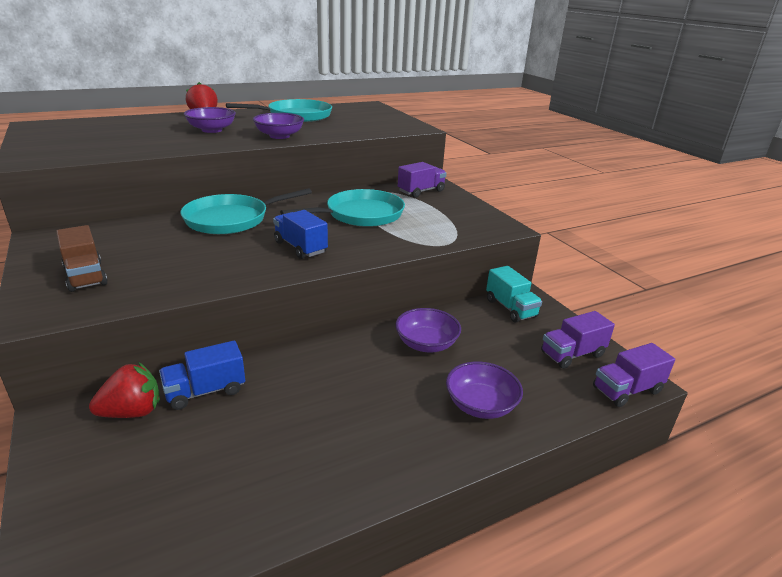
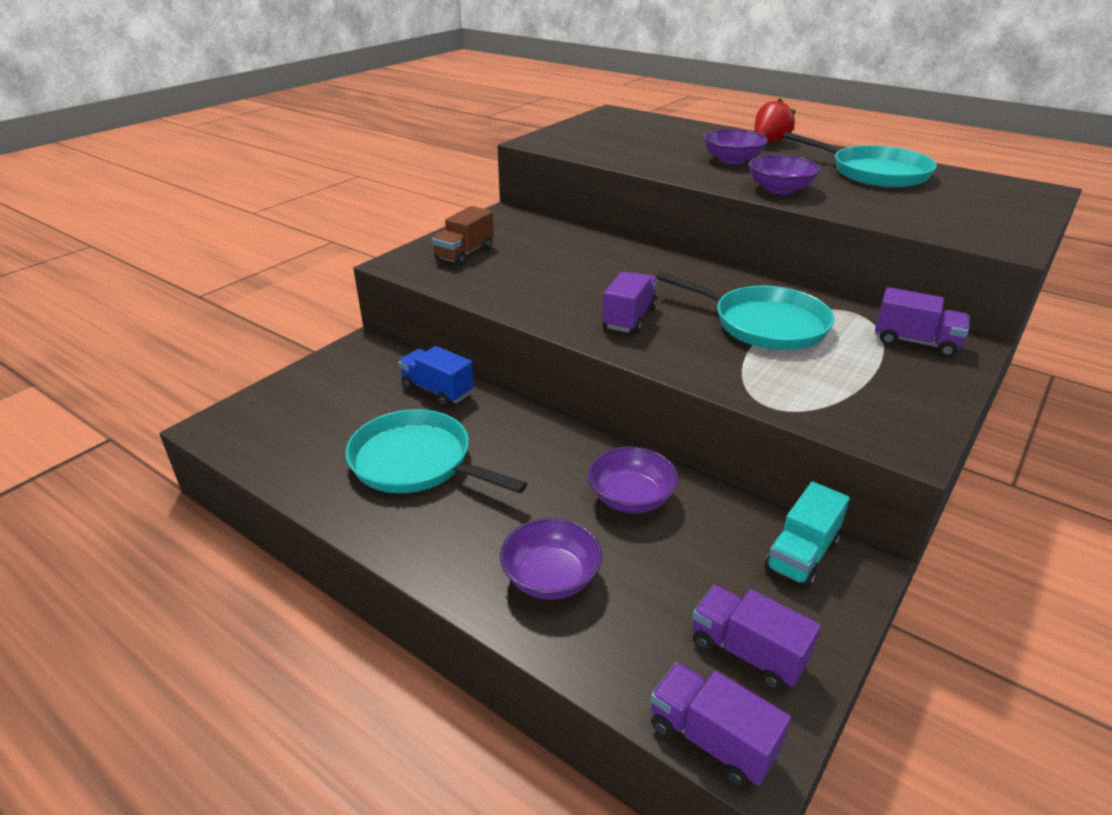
camera: 65 degrees right, 5 degrees up
(132, 412) = (390, 370): red strawberry -> none
(231, 219) = (639, 263): turquoise pan -> turquoise pan (416, 462)
(300, 247) = (629, 318): blue truck -> purple truck

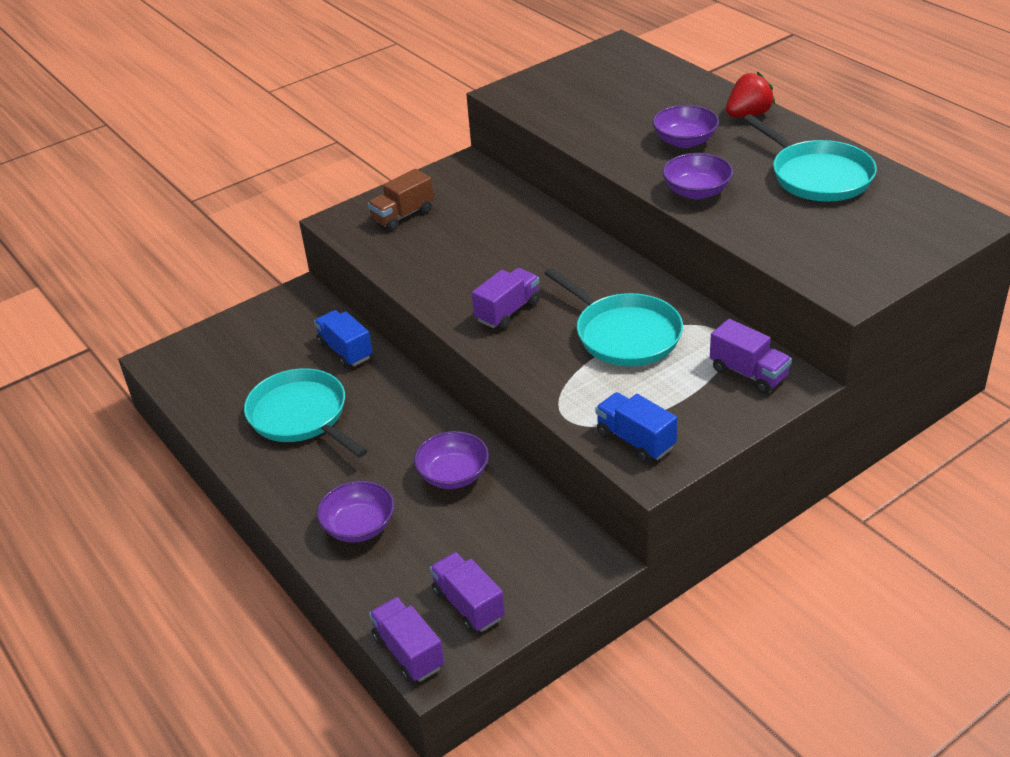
camera: 20 degrees right, 5 degrees up
(802, 554) = (559, 544): turquoise truck -> none
(863, 417) = (635, 440): none -> blue truck

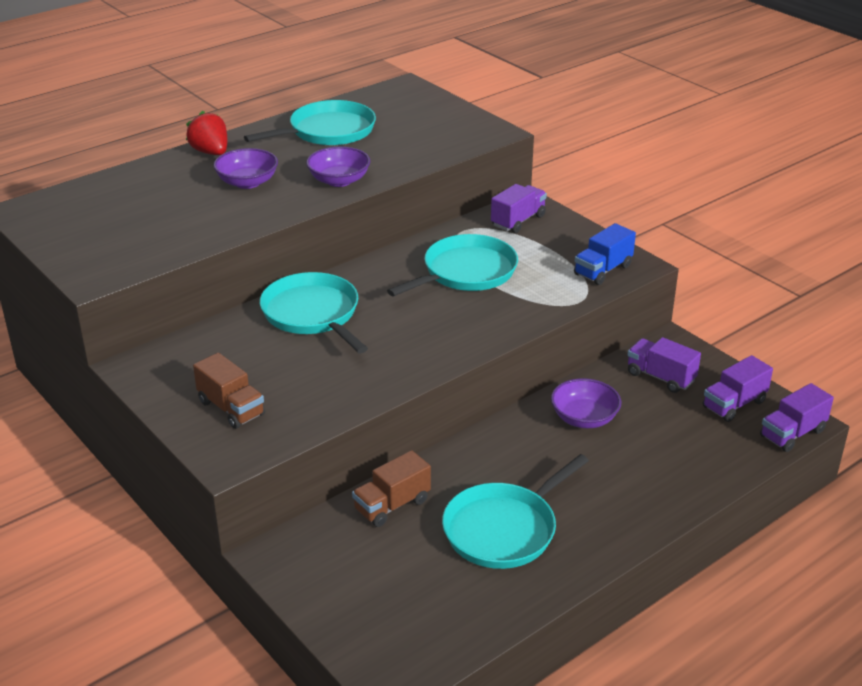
camera: 95 degrees left, 5 degrees down
(345, 350) = (392, 505): blue truck -> brown truck
(359, 526) = (659, 472): purple bowl -> none
(507, 311) = (427, 332): purple truck -> purple truck (660, 377)
(542, 243) = (313, 314): none -> turquoise pan

